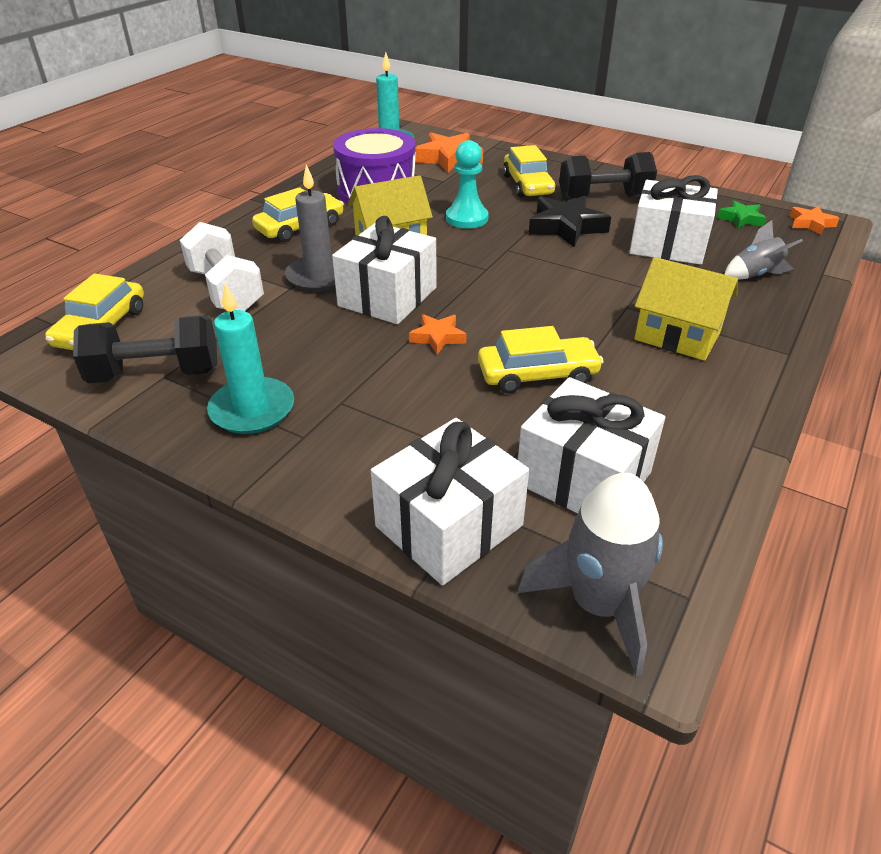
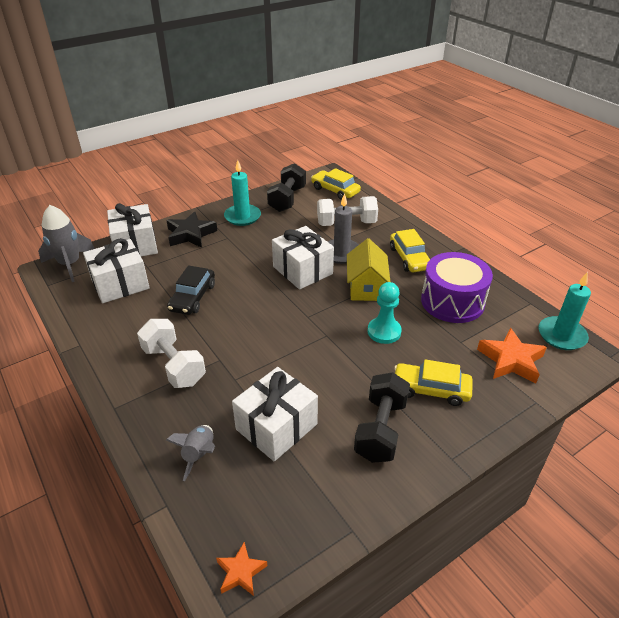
camera: 115 degrees right, 0 degrees up
(438, 337) = (251, 276): orange star -> none
(537, 374) = (193, 297): yellow car -> black car
(566, 227) = (341, 379): black star -> black star (190, 234)
(677, 336) = (174, 365): yellow house -> white dumbbell
(741, 219) = (286, 513): green star -> none

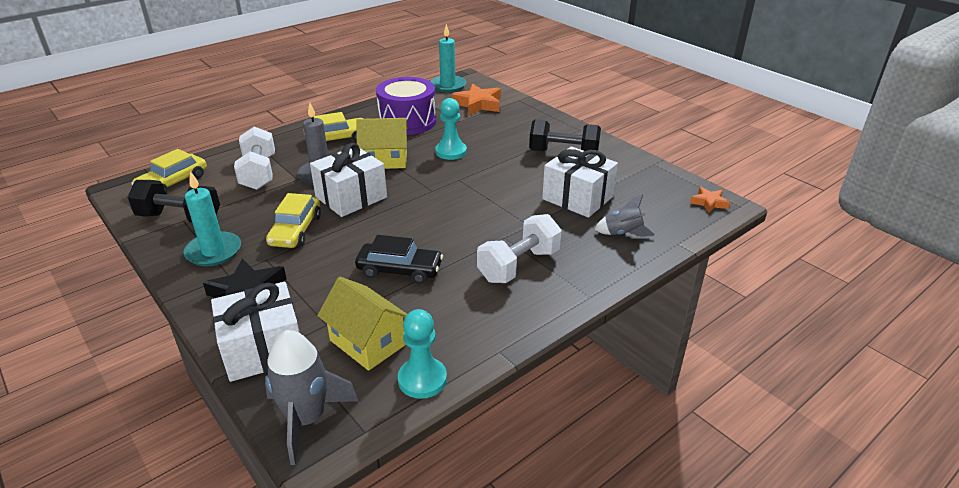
camera: 95 degrees left, 5 degrees down
(74, 307) = (422, 379): none -> turquoise pawn
(120, 284) = (367, 342): white gift -> yellow house
(431, 389) = (516, 134): yellow car -> yellow car (295, 230)

